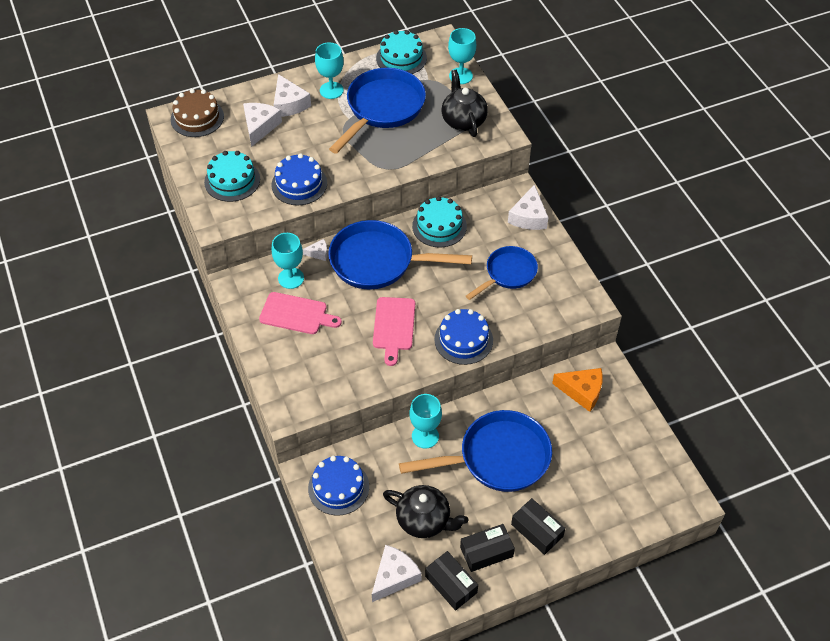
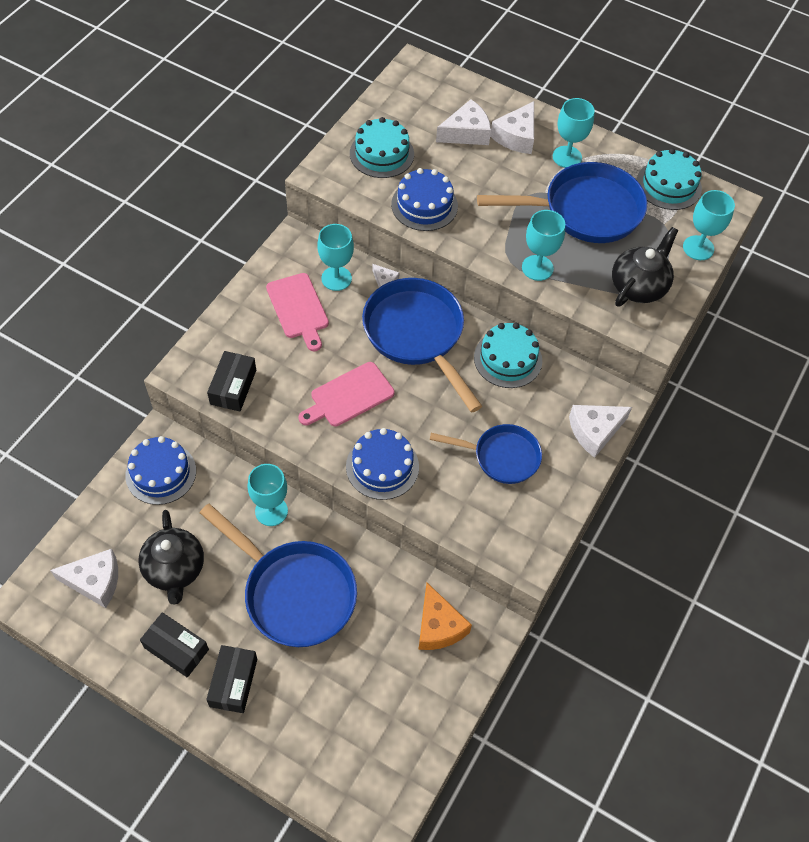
camera: 50 degrees right, 5 degrees up
(197, 118) = (432, 83): brown cake -> none
(404, 158) = (537, 268): none -> turquoise goblet
(451, 584) = (118, 638): black box -> black box (233, 387)

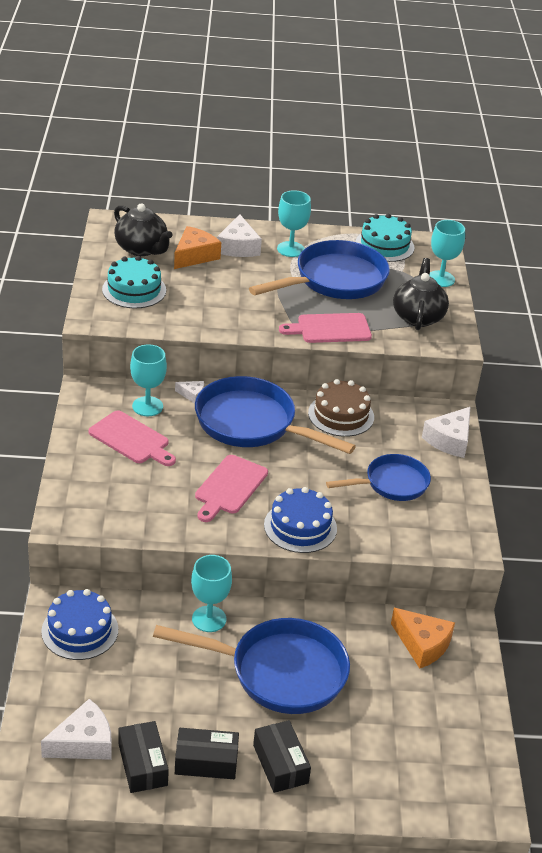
camera: 30 degrees left, 20 degrees down
(175, 569) = (154, 700): black teapot -> black teapot (141, 249)
(233, 387) = (119, 517): black box -> black box (143, 764)
(424, 205) = (201, 314): blue cake -> none
(466, 133) = (194, 256): white cheese -> orange cheese
(508, 359) = (341, 415): turquoise cake -> brown cake
(537, 268) = (330, 329): turquoise goblet -> pink cutting board

